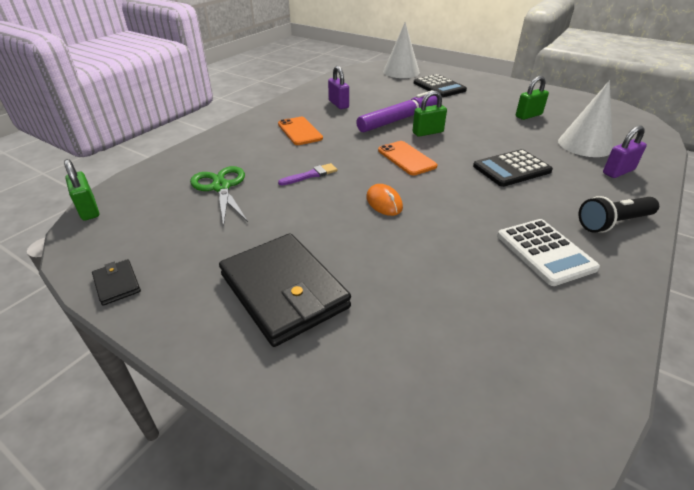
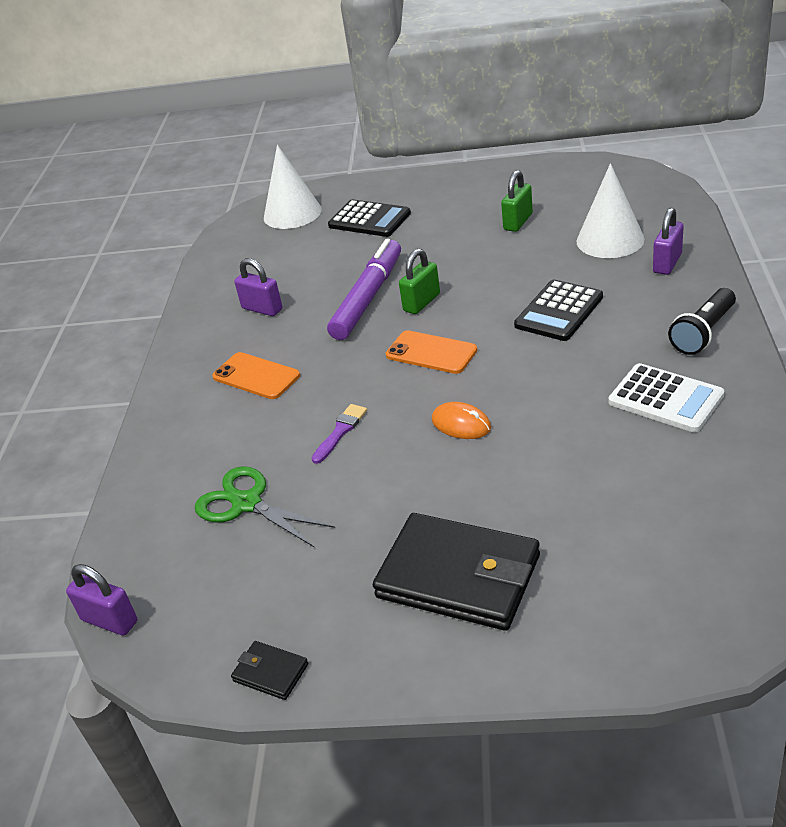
camera: 25 degrees left, 0 degrees up
(89, 209) = (110, 620): green padlock -> purple padlock

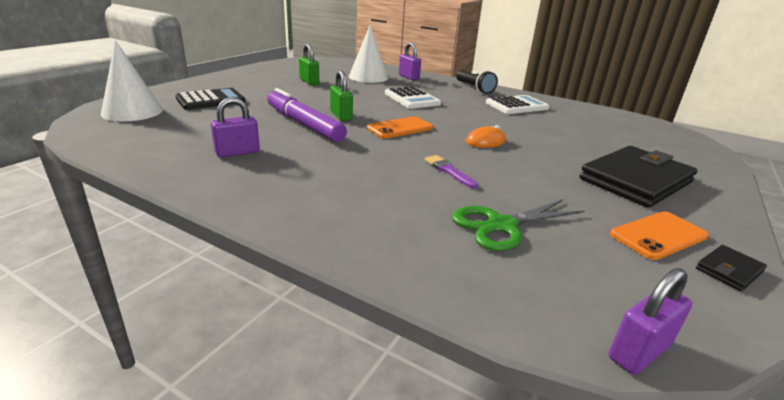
camera: 70 degrees left, 10 degrees down
(256, 376) = (329, 178): orange phone -> orange phone (658, 235)
(559, 311) = (412, 99): black calculator -> white calculator

